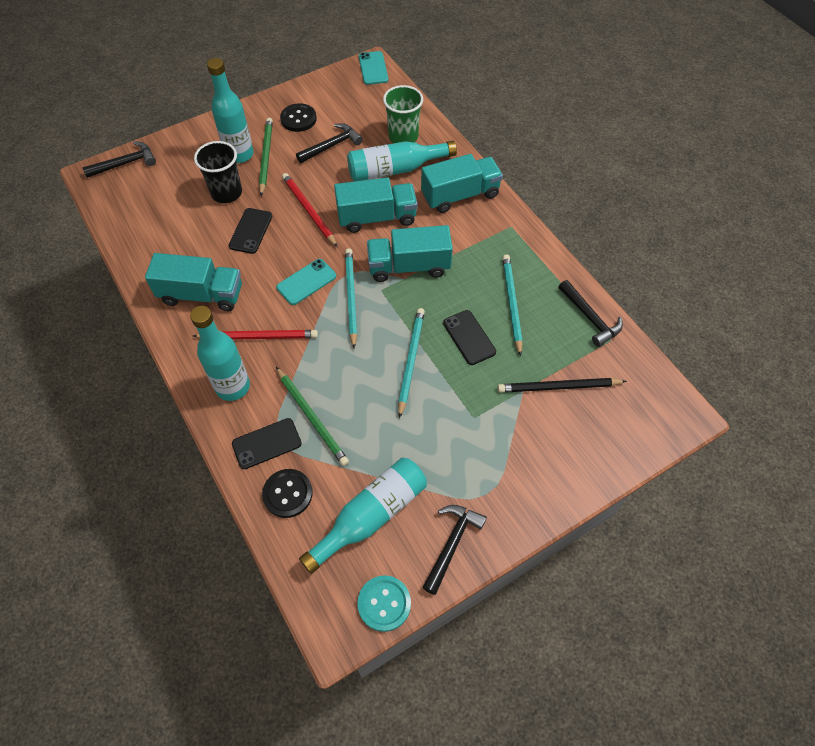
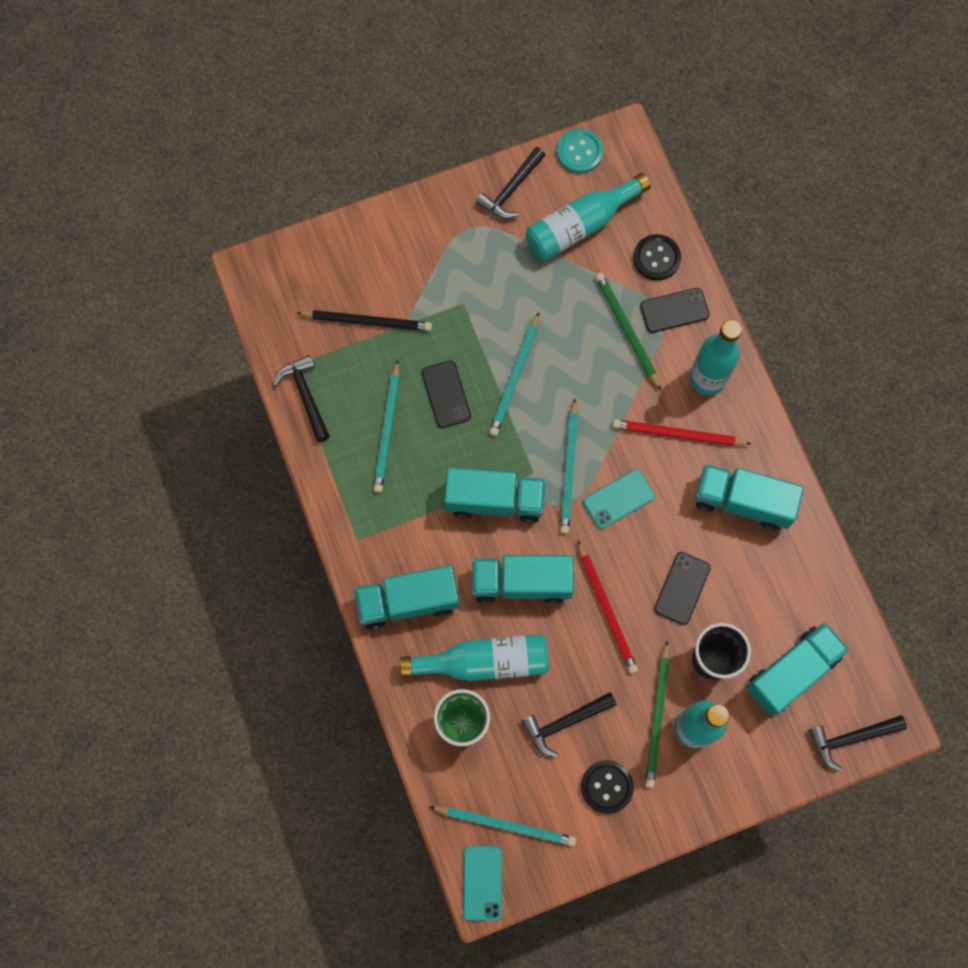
camera: 170 degrees left, 15 degrees up
(166, 193) = (792, 672): none -> turquoise truck
(363, 94) = (505, 825): none -> turquoise pencil

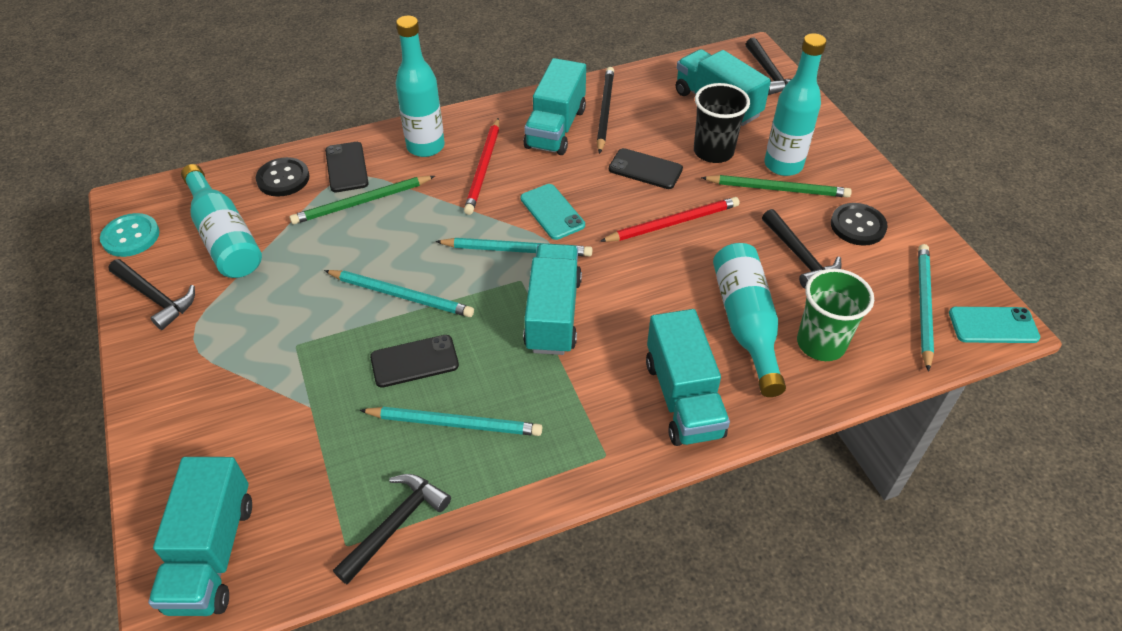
camera: 90 degrees left, 25 degrees down
(306, 396) = (395, 525): black hammer -> black hammer turned 150 degrees clockwise
(367, 321) = (296, 449): black pencil -> black pencil (605, 111)
(521, 582) = (650, 291): turquoise truck -> turquoise truck (212, 554)

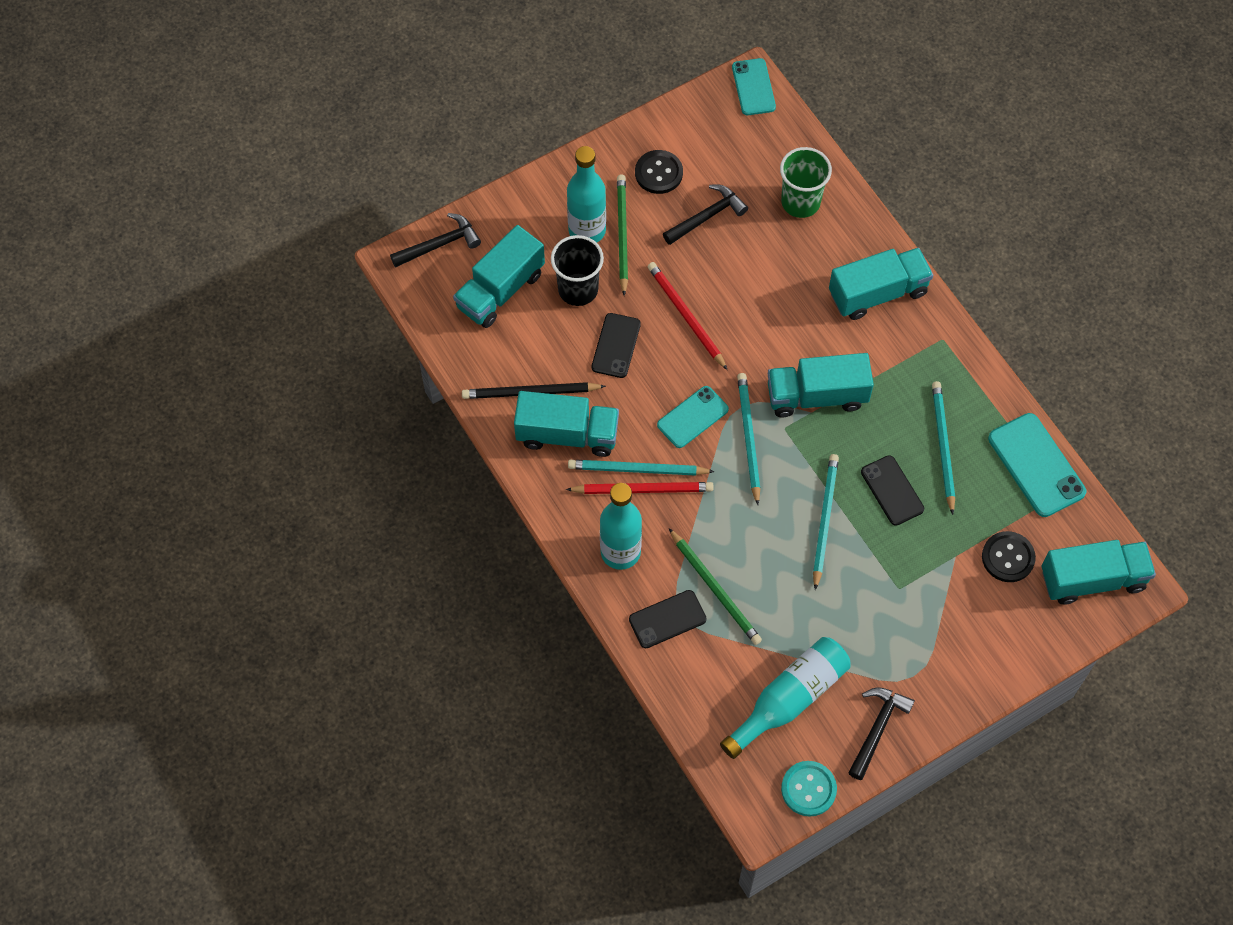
camera: 100 degrees left, 15 degrees up
(283, 179) = (697, 675): black button -> black button (1008, 557)
(395, 525) = (1036, 465): black hammer -> turquoise phone
(746, 324) = (792, 254): turquoise bottle -> none
(923, 305) = (743, 131): turquoise pencil -> turquoise pencil (637, 469)

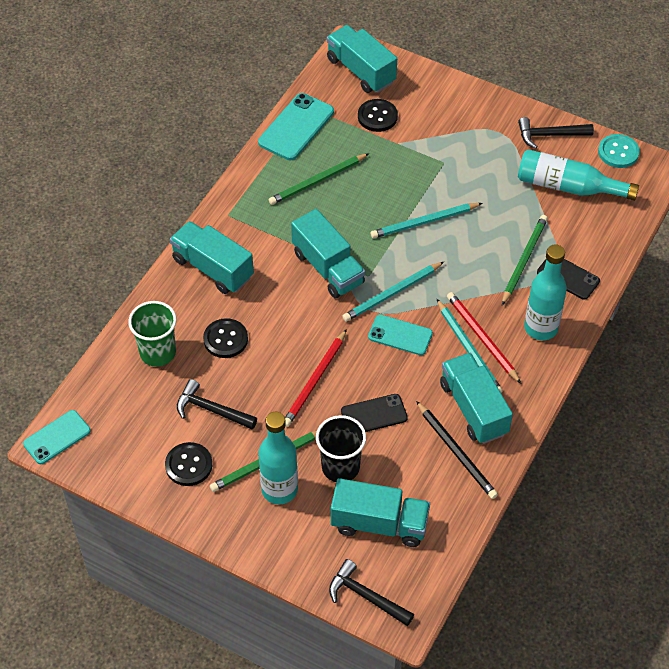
camera: 120 degrees left, 10 degrees down
(781, 264) = (225, 339): none -> black button
(892, 490) = (373, 195): black phone -> none
(942, 446) = (317, 181): turquoise pencil -> green pencil

